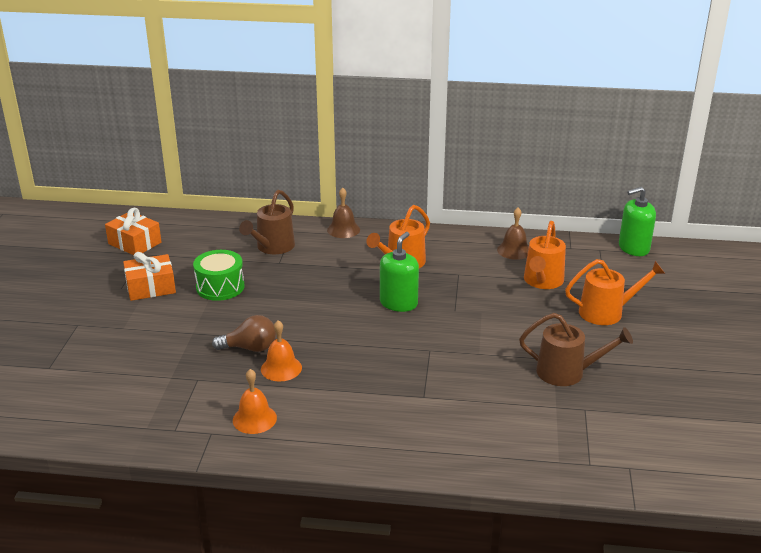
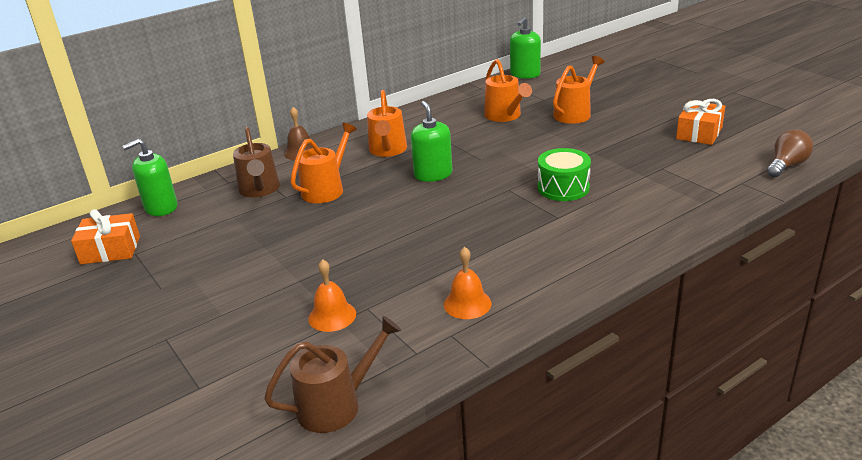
camera: 40 degrees left, 0 degrees up
(151, 287) = (193, 272): orange gift -> orange gift (699, 133)
(201, 227) = (161, 207): none -> green soap dispenser
(220, 287) = (263, 238): green drum -> green drum (563, 188)
(250, 348) = (371, 262): brown light bulb -> brown light bulb (786, 165)
(281, 368) = (423, 260): orange bell -> orange bell (332, 316)
(312, 272) = (326, 189): none -> orange watering can
(514, 250) = (453, 108): brown bell -> none
(567, 372) = (615, 155): brown watering can -> brown watering can (337, 405)

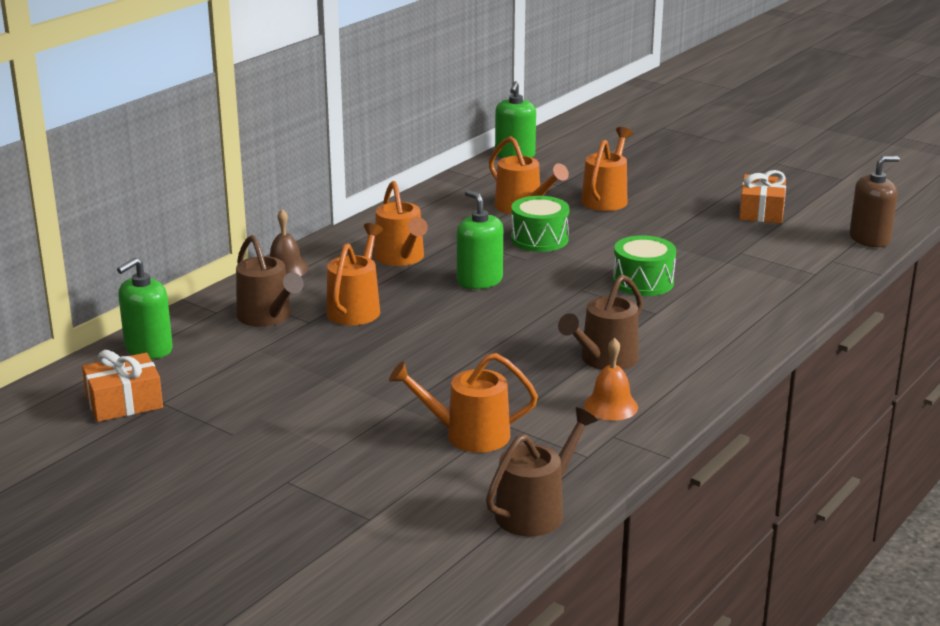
camera: 20 degrees left, 5 degrees down
(332, 316) = (468, 435): orange bell -> orange watering can
(488, 257) = (604, 360): none -> brown watering can
(501, 143) = (539, 239): none -> green drum
(786, 165) = (869, 239): brown light bulb -> brown soap dispenser

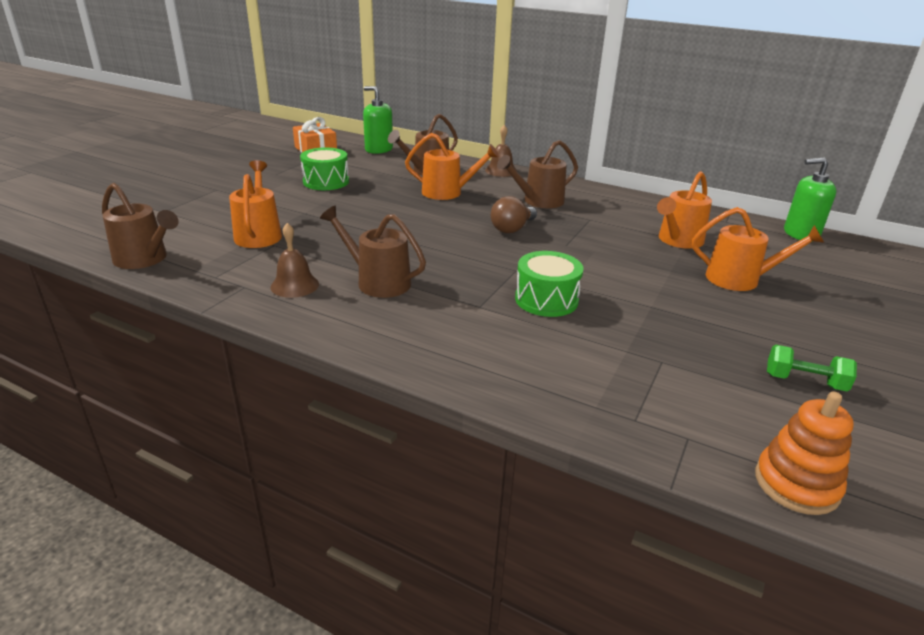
camera: 80 degrees right, 5 degrees up
(401, 258) = (538, 201): orange watering can -> brown watering can
(479, 281) = (512, 229): green soap dispenser -> brown light bulb
(539, 239) = (612, 249): green drum -> green drum (326, 182)
(611, 406) = (294, 285): orange bell -> brown bell
(761, 211) = (804, 381): orange gift -> green dumbbell
(869, 239) = (796, 484): brown soap dispenser -> orange stacking toy

